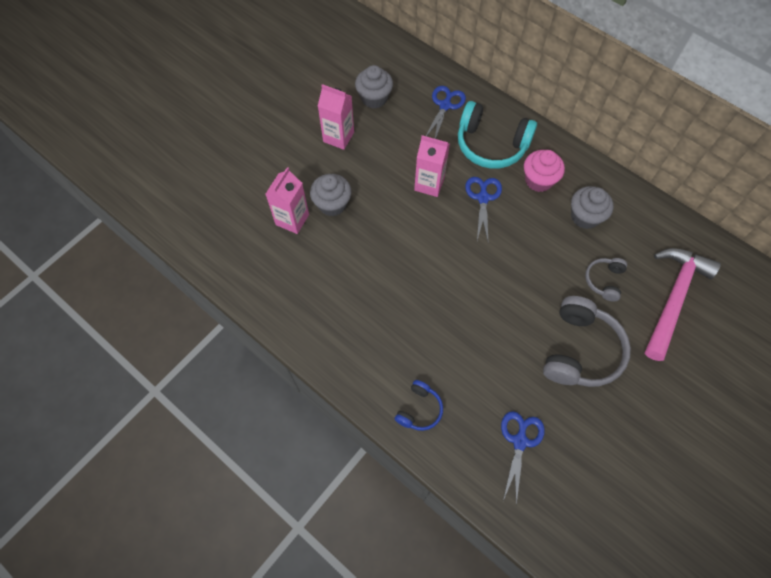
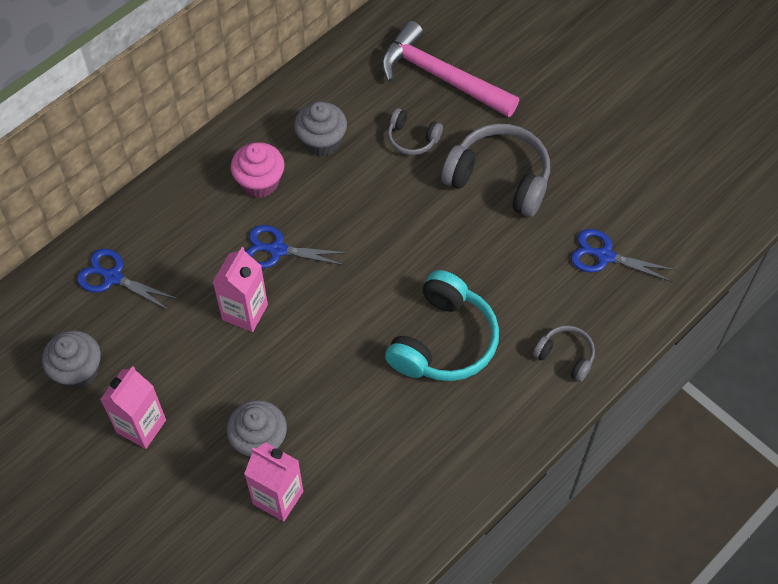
camera: 85 degrees left, 5 degrees down
(419, 409) = (565, 356): blue headphones -> grey headphones
(491, 145) = (193, 229): turquoise headphones -> turquoise headphones (443, 341)

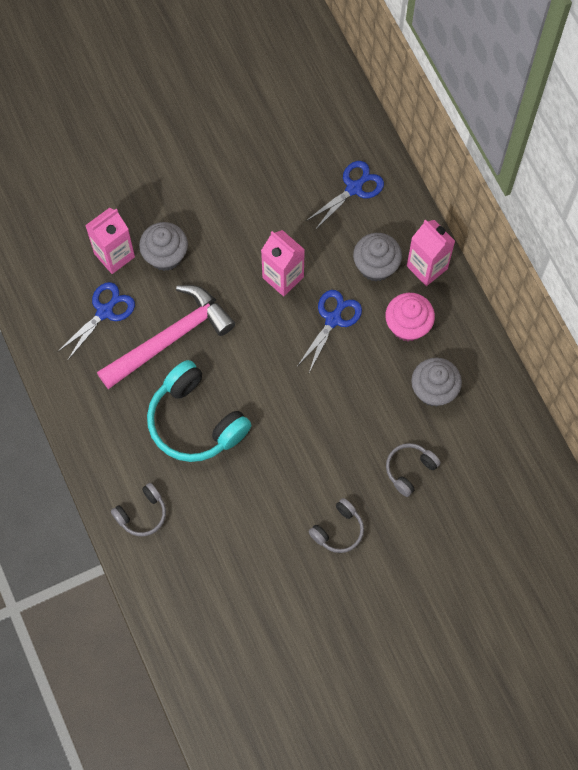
camera: 110 degrees right, 10 degrees up
(78, 371) = (277, 144): grey cupcake -> grey cupcake (376, 266)
(141, 426) = (212, 177): pink carton -> pink carton (427, 267)
(441, 77) = (472, 522): pink hammer -> pink hammer (170, 338)
(499, 178) = (338, 530): grey headphones -> grey headphones, size x0.52
(605, 256) = (223, 589): blue scissors -> blue scissors (104, 312)

